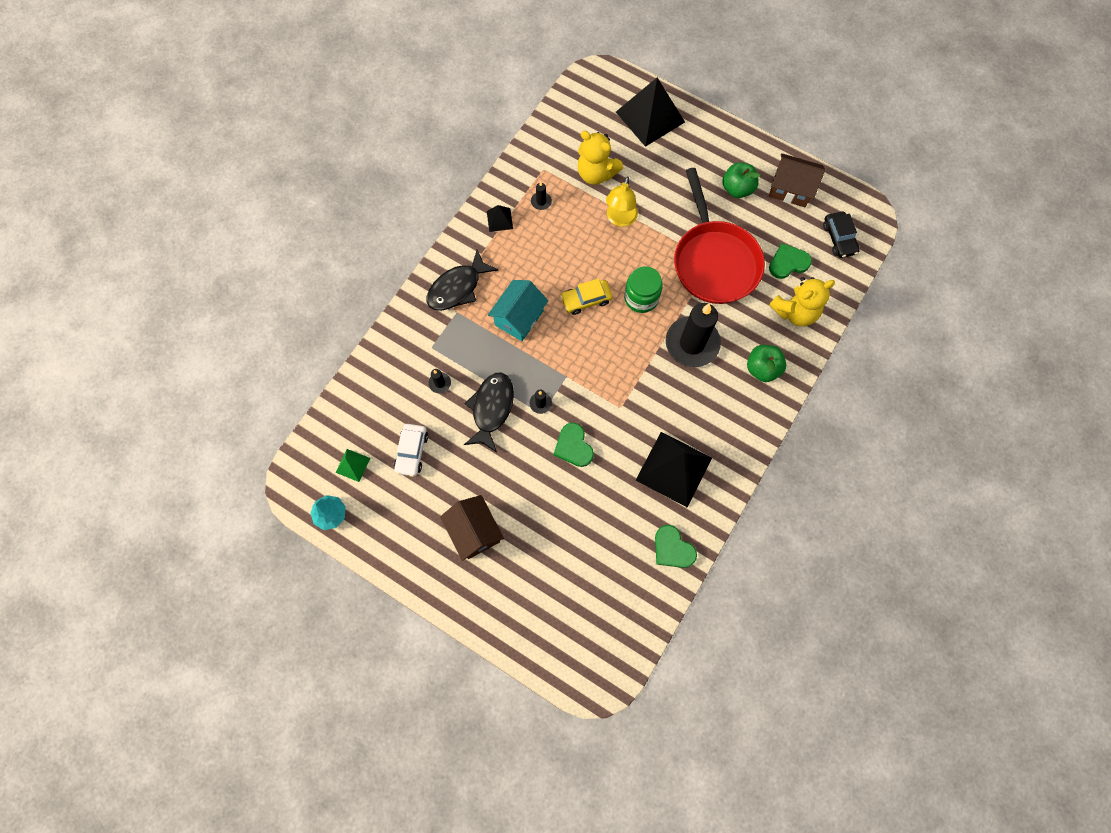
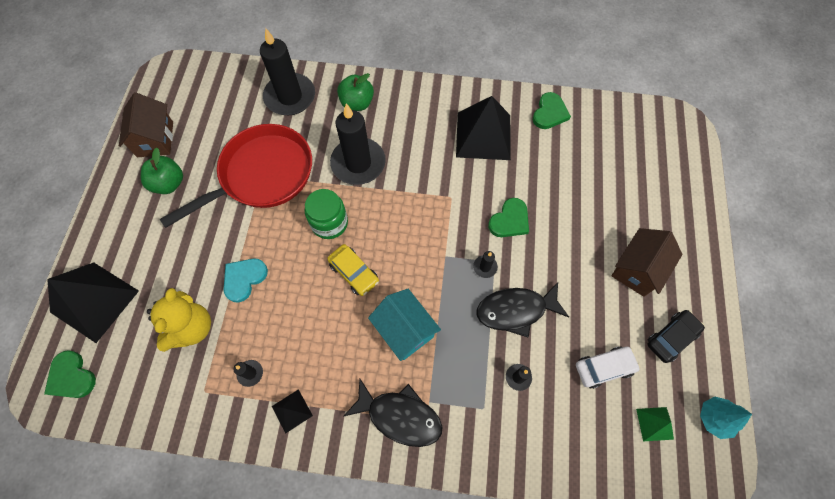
camera: 115 degrees left, 5 degrees down
(519, 318) = (405, 330): turquoise house -> turquoise house turned 45 degrees clockwise
(620, 219) = (244, 279): yellow lamp -> turquoise heart
(788, 263) = (240, 116): green heart -> green heart (71, 377)
(795, 312) = (290, 97): yellow teddy bear -> black candle
(839, 238) = (199, 87): black car -> black car (671, 338)

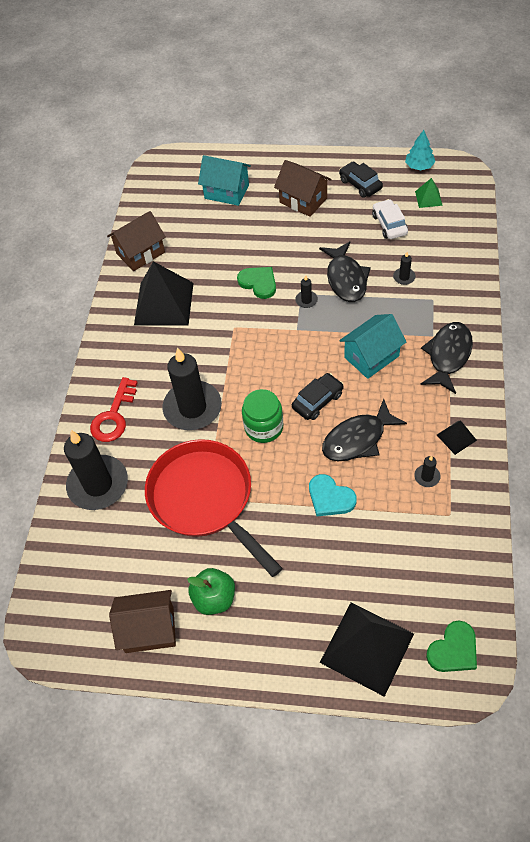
camera: 85 degrees left, 10 degrees down
(192, 328) = (387, 538): yellow teddy bear -> none
(304, 308) = (358, 439): none -> black fish
(354, 272) = (317, 401): yellow car -> black car
(357, 103) = (114, 416): green apple -> red key
(549, 113) = (140, 253): green heart -> brown house
(644, 189) = (226, 192): none -> turquoise house

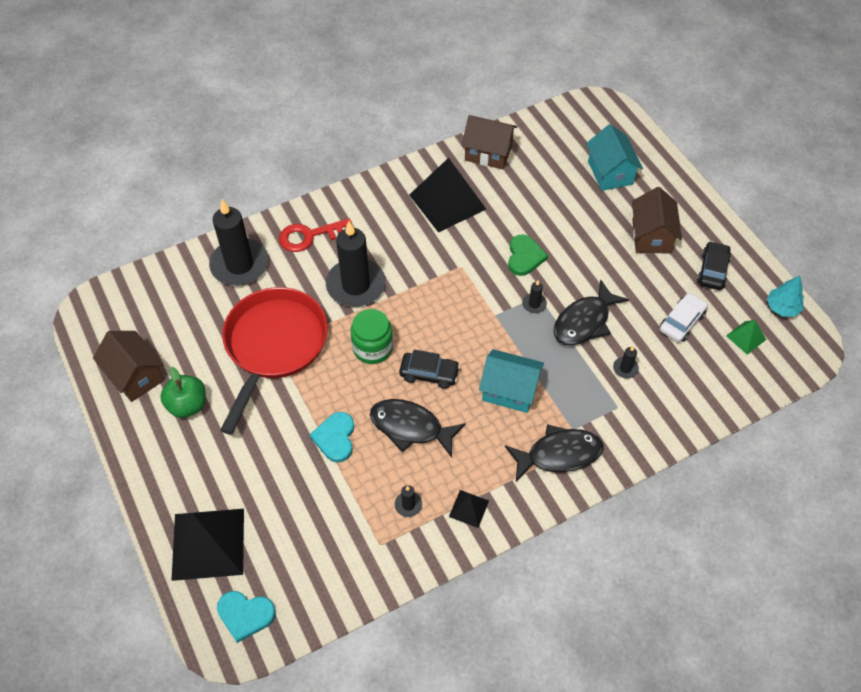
camera: 50 degrees right, 0 degrees up
(453, 650) = (245, 615): green heart -> turquoise heart

